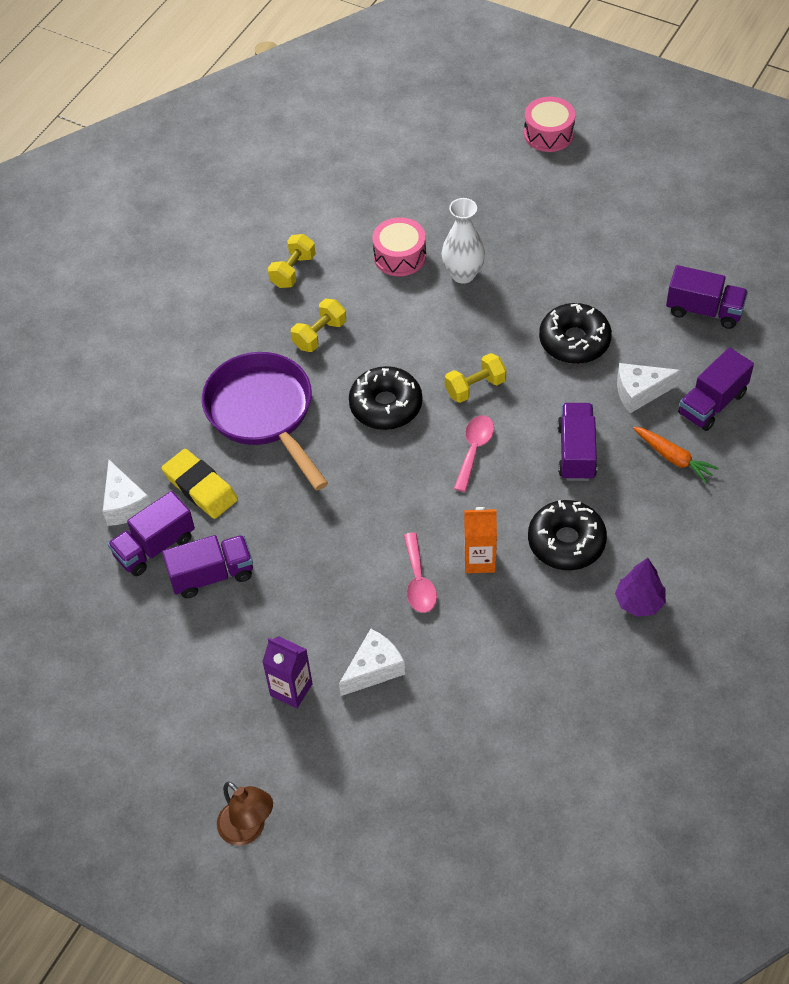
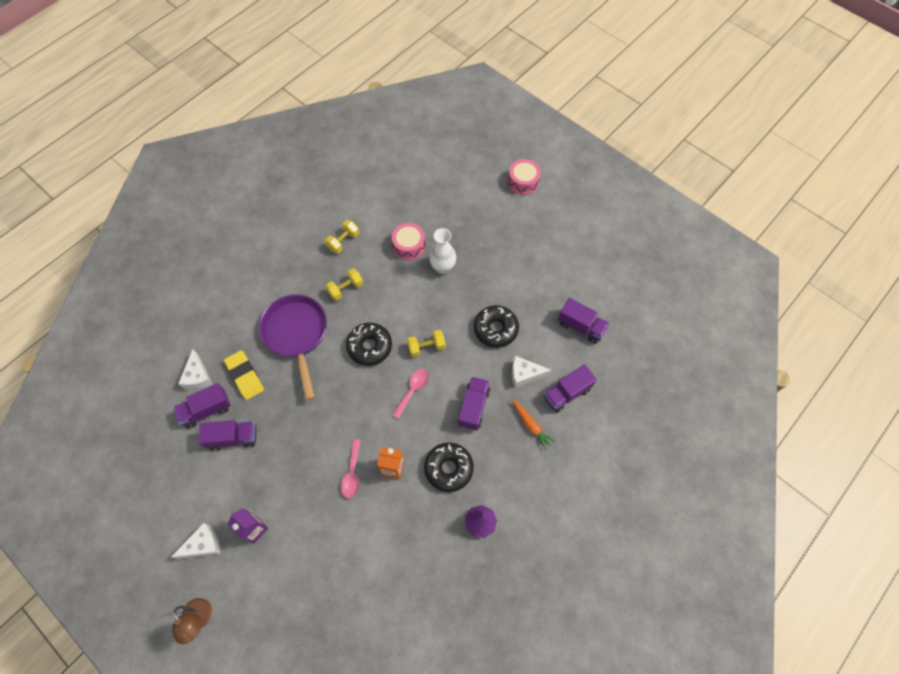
camera: 10 degrees right, 10 degrees up
(374, 669) = (307, 528): white cheese -> white cheese (203, 545)

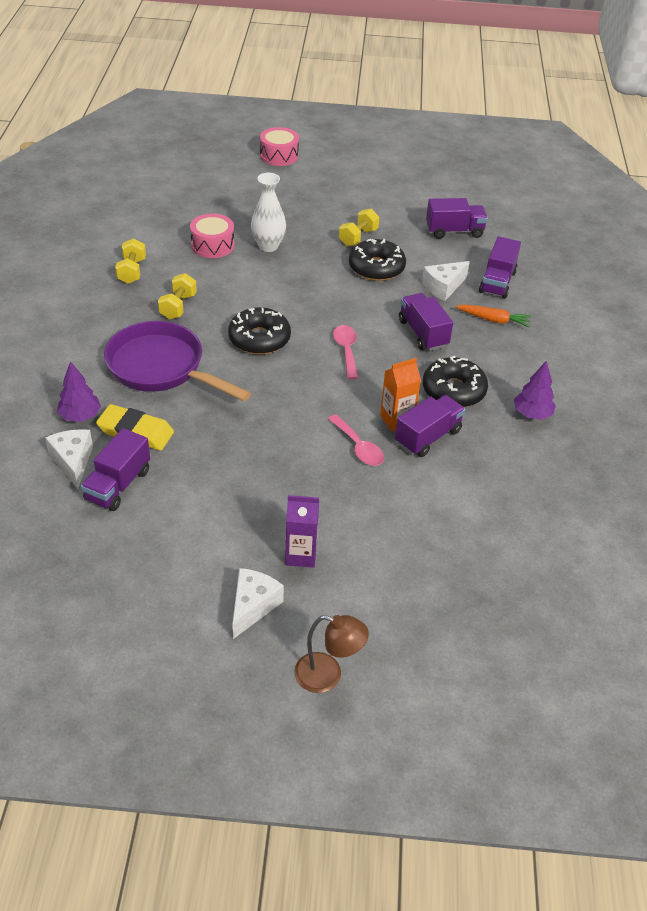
camera: 40 degrees left, 20 degrees down
(198, 377) = (73, 461): white cheese -> white cheese turned 150 degrees counterclockwise
(226, 345) = (80, 416): none -> purple tree
(233, 438) = (182, 491): purple truck -> purple truck (428, 437)
(426, 347) = (321, 311): yellow dumbbell -> yellow dumbbell (358, 237)

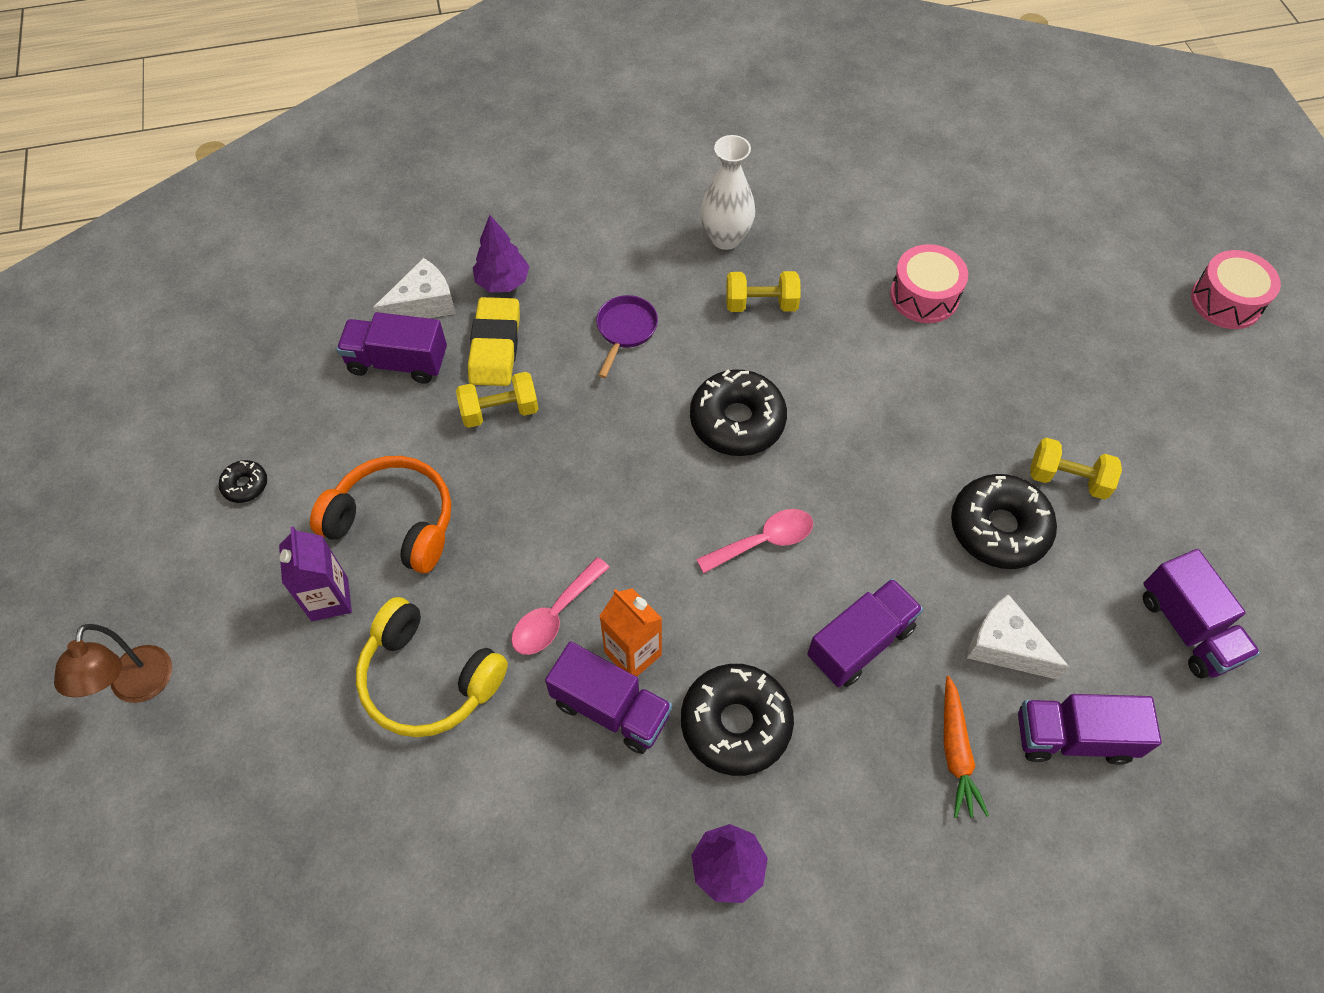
camera: 75 degrees right, 15 degrees up
(132, 271) = (810, 228): yellow dumbbell -> yellow dumbbell (500, 411)
(161, 368) = (625, 330): purple pan -> purple pan, size x0.45
(181, 590) = (245, 485): none -> black donut
(253, 606) = (234, 569): white cheese -> none
(255, 511) = (394, 522): none -> orange headphones
(268, 246) = (965, 364): white vase -> white vase (725, 238)
(379, 514) = (429, 678): none -> yellow headphones

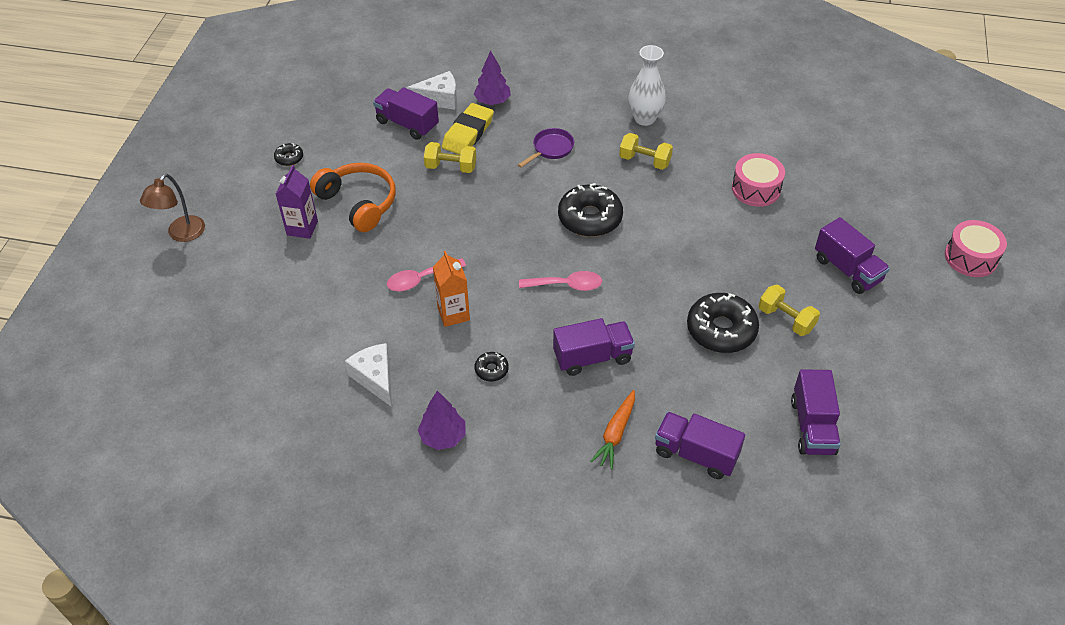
camera: 25 degrees right, 10 degrees down
(429, 678) = (333, 284): yellow headphones -> none
(611, 708) = (424, 336): purple truck -> purple truck (847, 270)
(735, 723) = (491, 370): black donut -> black donut, size x0.47
(1005, 646) = (683, 392): white cheese -> white cheese (375, 378)

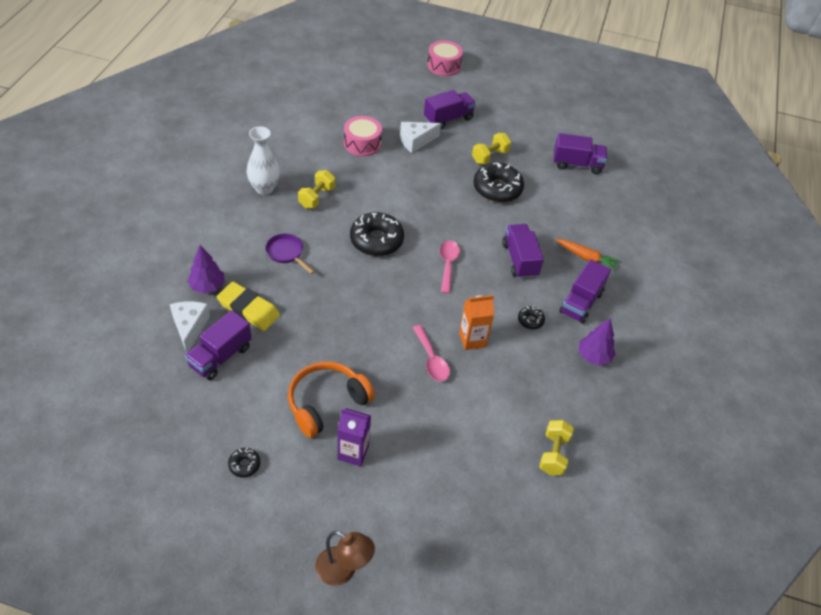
camera: 90 degrees left, 0 degrees up
(375, 378) = (538, 398): white cheese -> white cheese (416, 141)
(451, 167) = (293, 326): yellow dumbbell -> yellow dumbbell (553, 454)
(696, 454) = (600, 221): purple truck -> purple truck (581, 302)

